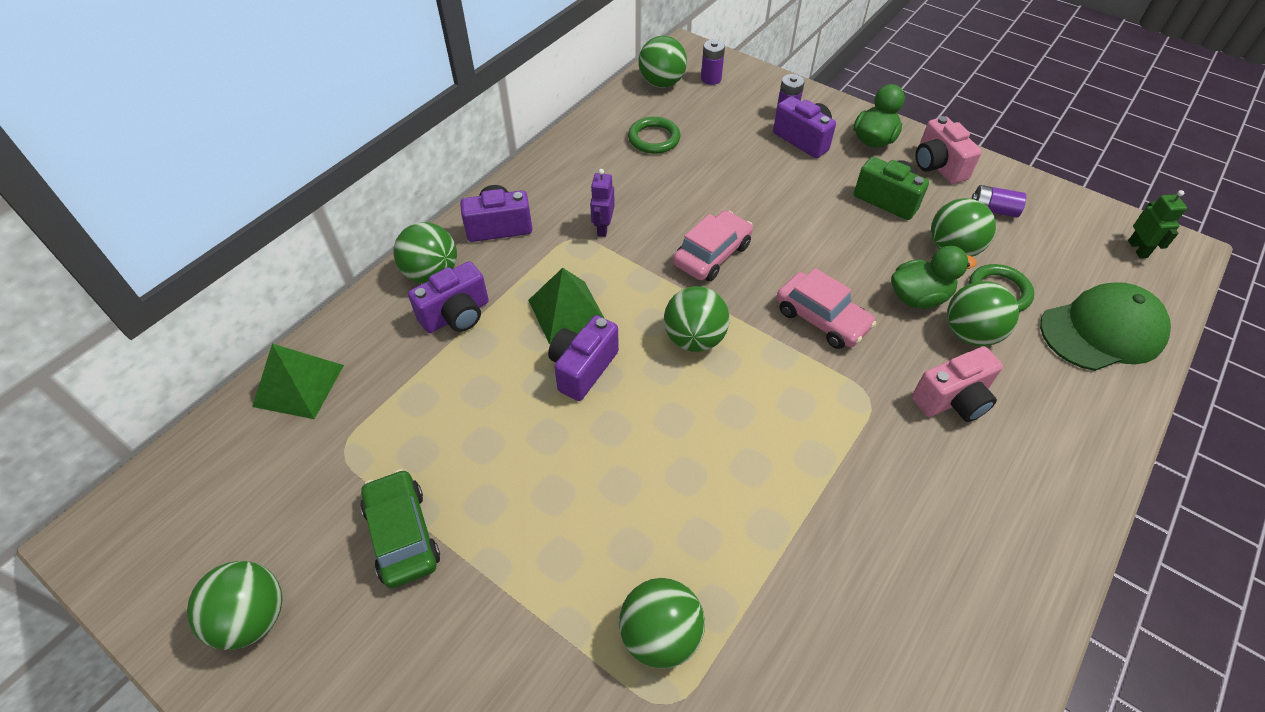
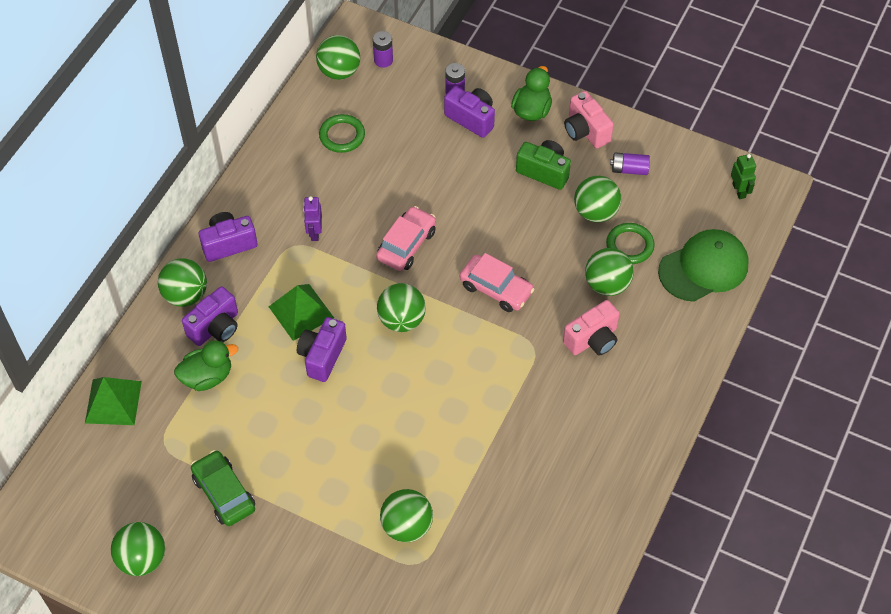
camera: 10 degrees left, 5 degrees up
(918, 297) = (569, 259): green duck -> green duck (207, 376)

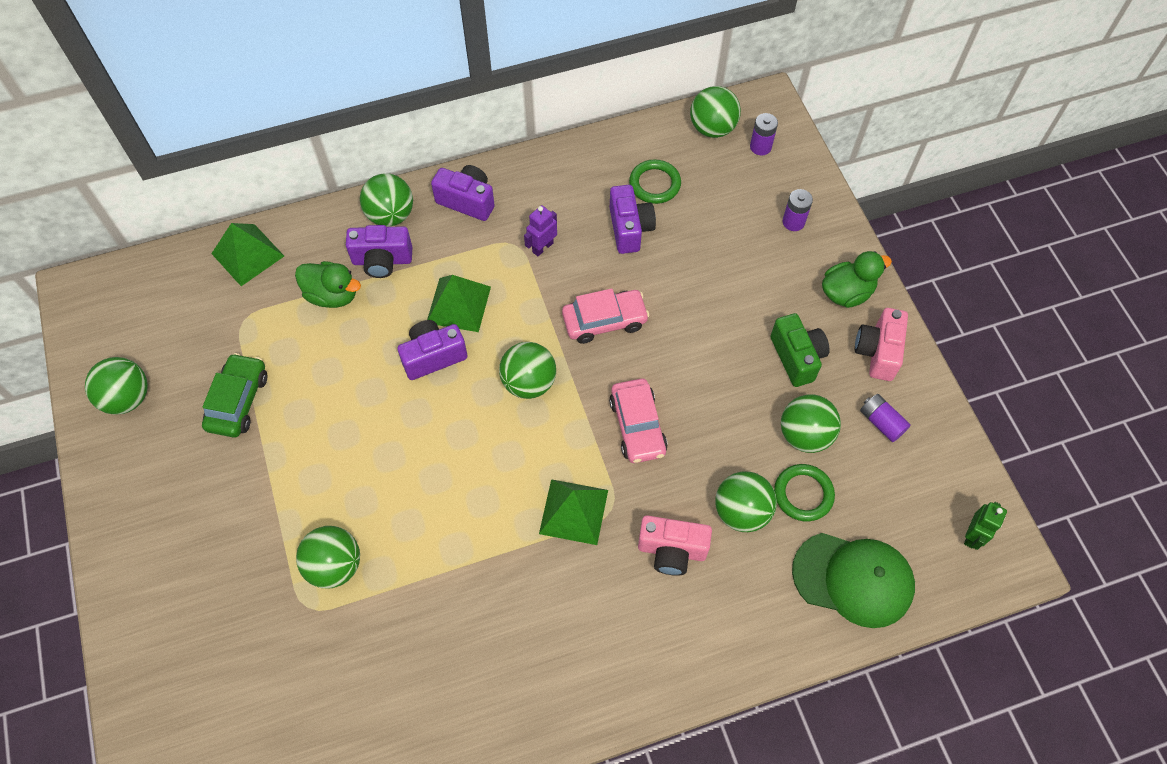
camera: 45 degrees right, 5 degrees up
(471, 118) = (783, 257): purple camera -> purple camera (630, 229)
(513, 368) = (574, 511): none -> green pyramid

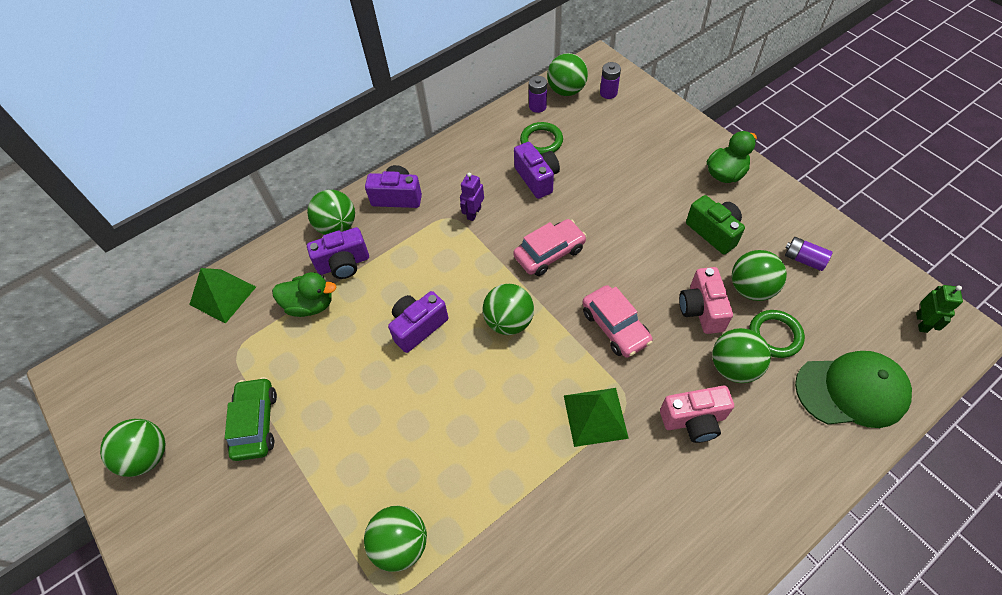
camera: 15 degrees left, 5 degrees down
(458, 304) = (423, 278): green pyramid -> none
(793, 222) = (659, 136): purple battery -> purple battery (537, 106)
(877, 352) = (772, 209): pink camera -> pink camera (701, 309)

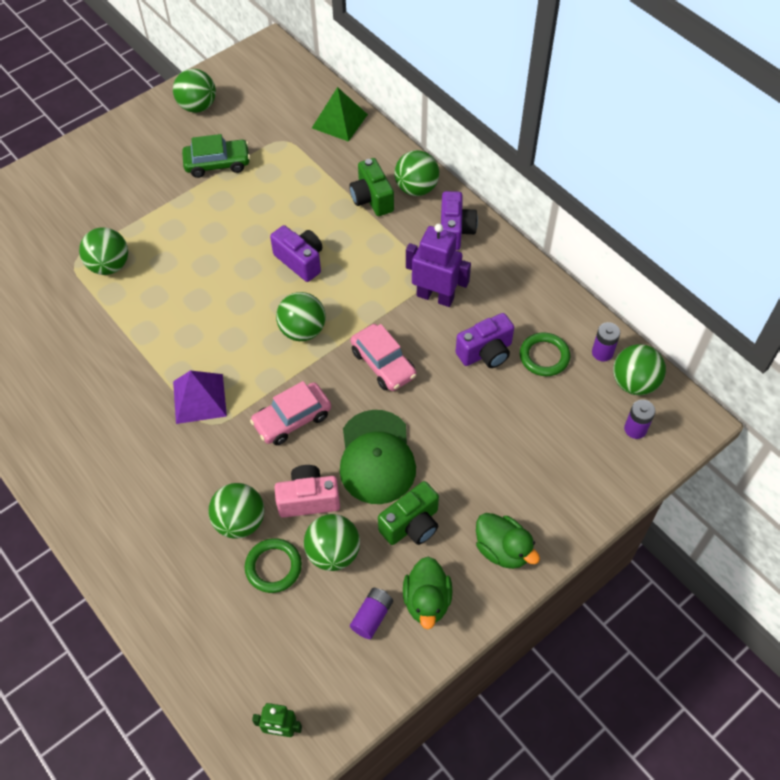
camera: 85 degrees right, 0 degrees up
(310, 305) = (327, 181): green duck -> green duck (427, 601)
(344, 264) = (372, 199): purple camera -> green camera
(474, 213) = (435, 296): purple robot -> purple robot, size x1.76
(595, 416) = (199, 398): green pyramid -> purple pyramid
(693, 420) = (187, 479): pink camera -> none
(851, 390) = (204, 630): green cap -> green cap (376, 457)

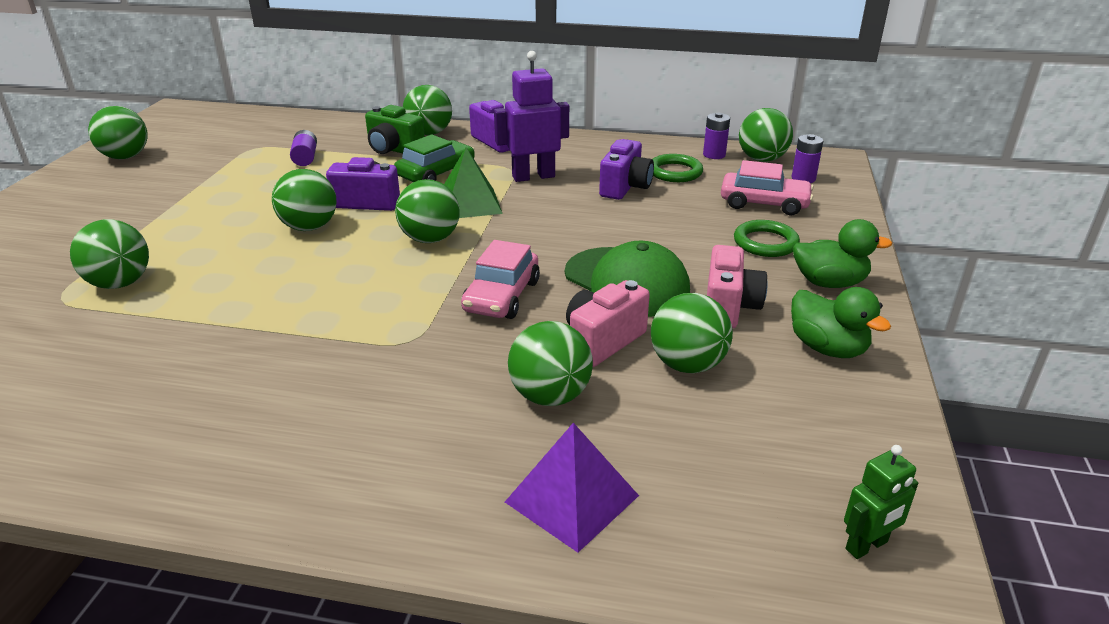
camera: 40 degrees left, 25 degrees down
(199, 398) = (369, 328): purple pyramid -> purple pyramid (572, 498)
(217, 164) = (192, 179): green car -> green car (436, 173)
(244, 269) = (309, 227): none -> green ball
(273, 567) = (641, 410): green ring -> green ring (765, 243)
(339, 121) = (303, 124): green pyramid -> green pyramid (469, 203)
(372, 616) = (799, 388): purple battery -> purple battery (305, 158)
(383, 364) = (543, 227): pink car -> pink car (764, 203)
(411, 525) = (729, 307): green camera -> pink camera

